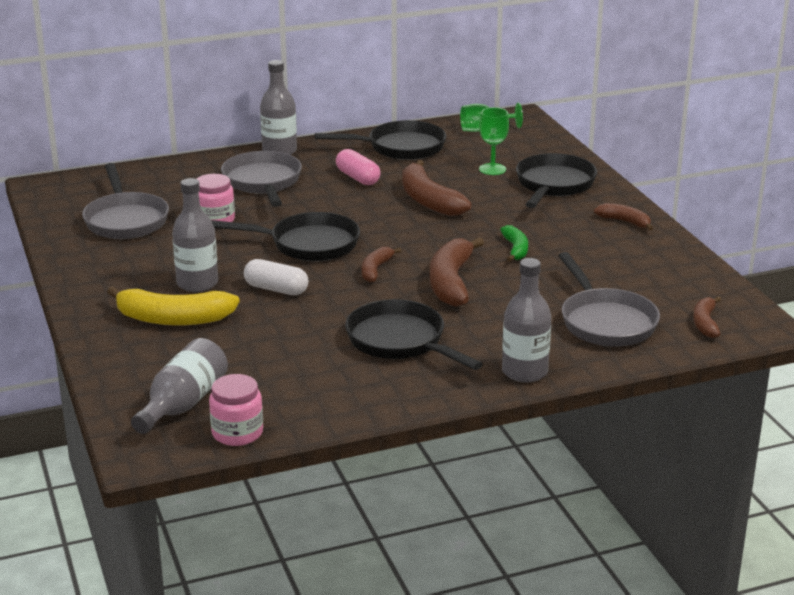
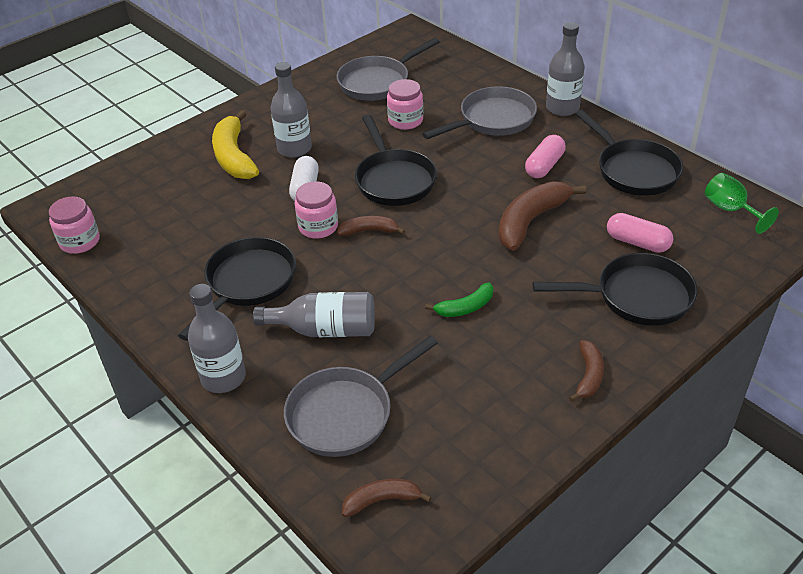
camera: 70 degrees right, 15 degrees up
(183, 404) = (113, 203): grey bottle -> grey bottle (325, 330)
(345, 293) = (318, 226): none -> pink jar
(451, 282) = (371, 283): brown banana -> none
(492, 169) = (637, 242): green goblet -> pink capsule

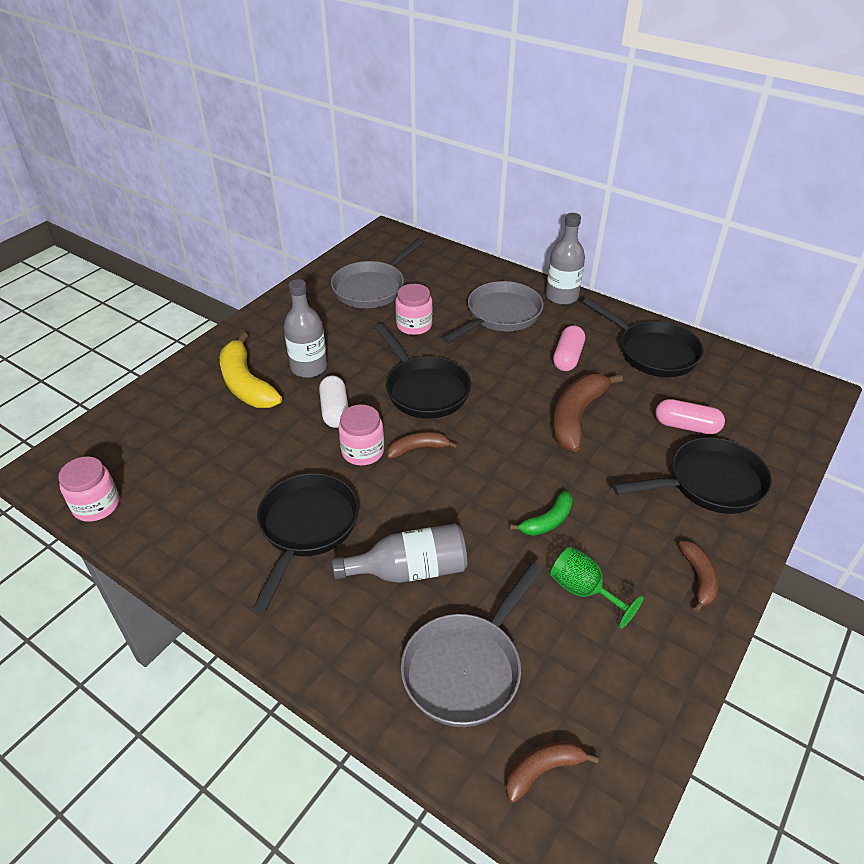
camera: 15 degrees left, 0 degrees up
(223, 377) = (314, 648): grey bottle -> none
(730, 210) = (756, 381): green goblet -> green goblet (584, 591)

